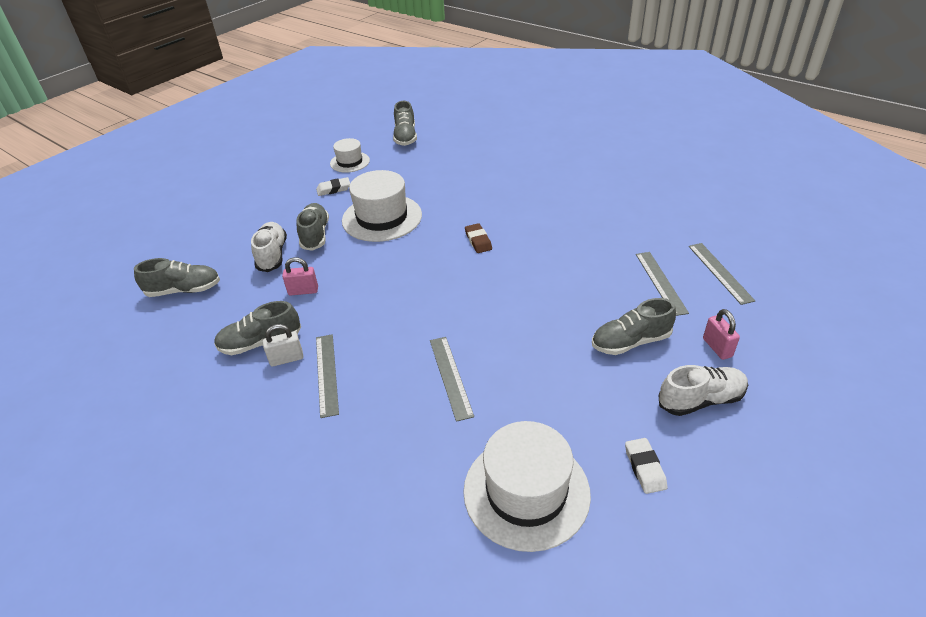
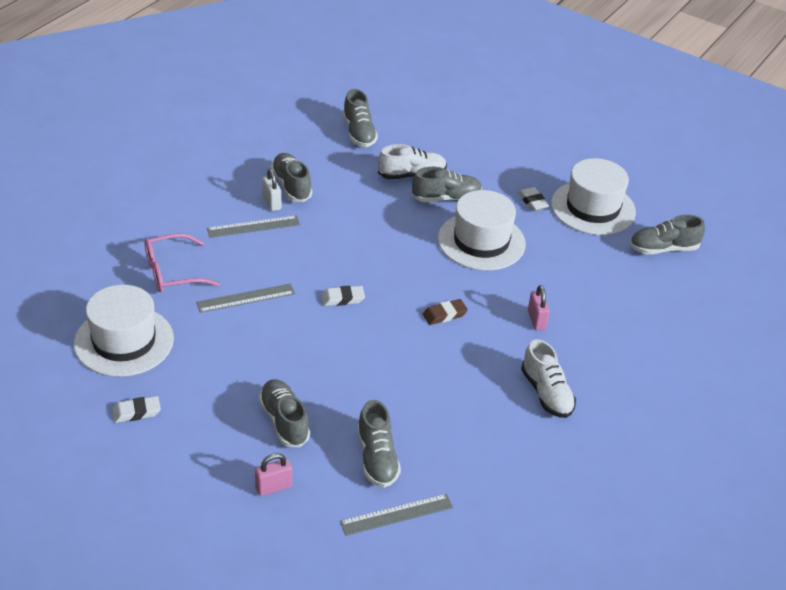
camera: 80 degrees right, 0 degrees up
(303, 291) = (358, 201): pink padlock -> pink padlock (536, 320)
(350, 162) = (593, 208): white hat -> white hat, size x1.78
(399, 448) = (173, 272): none -> pink glasses
(454, 302) = (342, 298): none -> white eraser
(661, 282) = (377, 458): grey ruler -> grey shoe
(700, 400) = (206, 461): white shoe -> white shoe (546, 393)

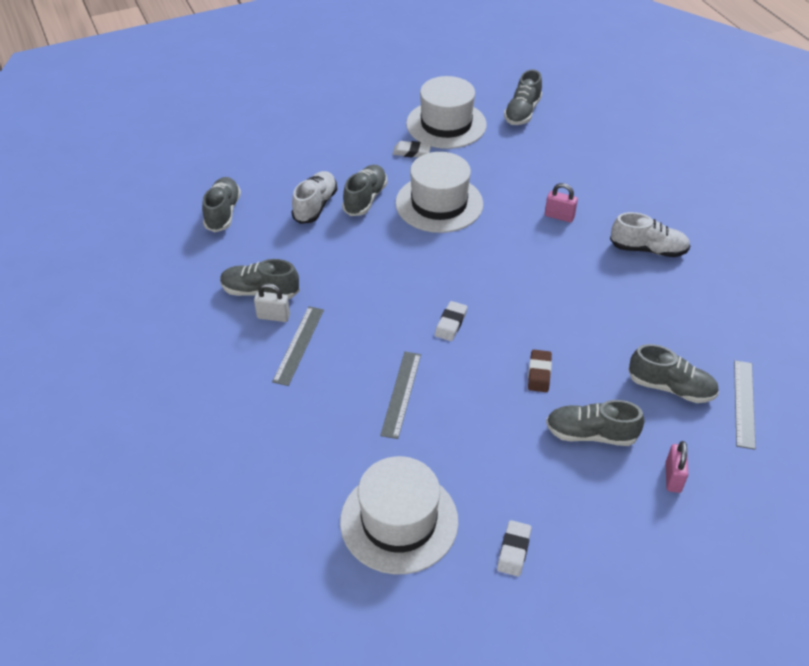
camera: 55 degrees left, 5 degrees up
(173, 272) = (320, 437): pink glasses -> none
(359, 133) = (223, 213): grey shoe -> grey shoe turned 105 degrees counterclockwise
(444, 315) = (517, 267): brown eraser -> brown eraser (539, 373)

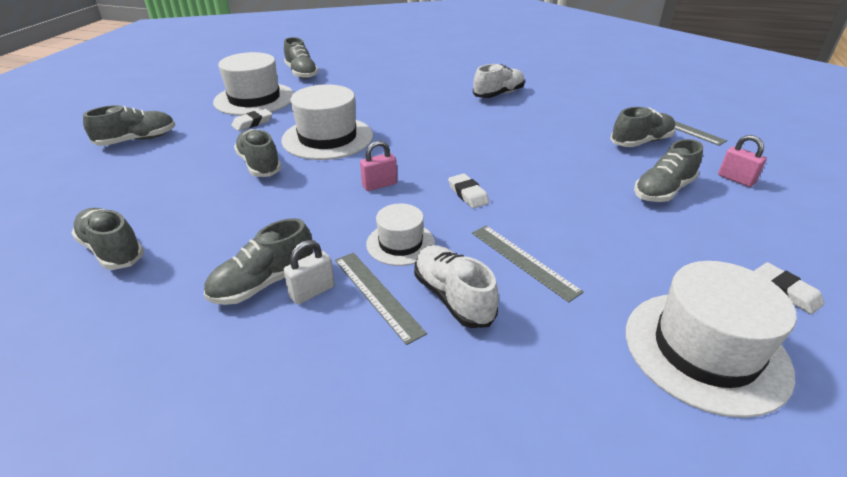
camera: 50 degrees left, 10 degrees down
(315, 206) = (217, 192): white shoe -> white shoe (453, 297)
(325, 122) = (137, 140): none -> grey shoe
(356, 325) = (400, 243): none -> white hat
(539, 373) = (573, 182): brown eraser -> none
(559, 216) = (421, 105): pink padlock -> pink padlock (379, 185)

